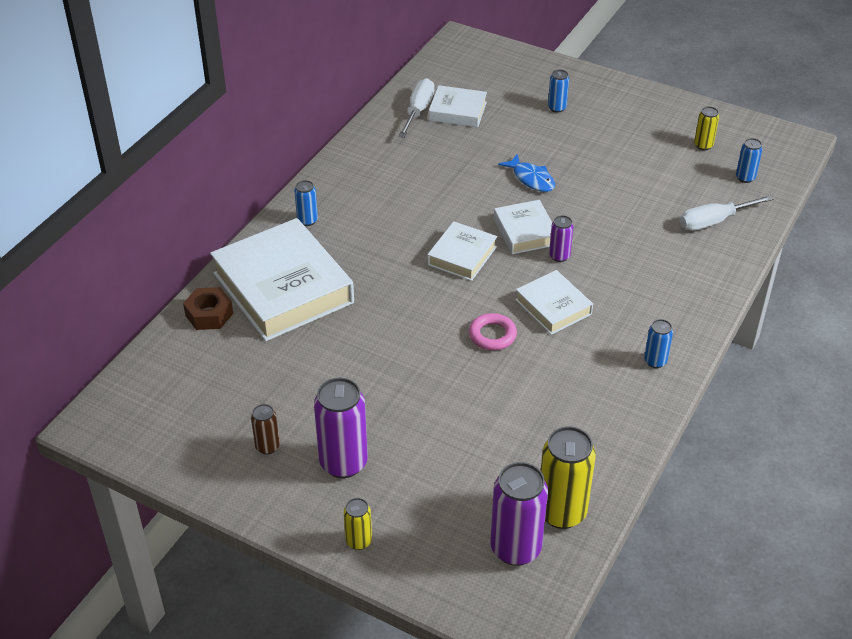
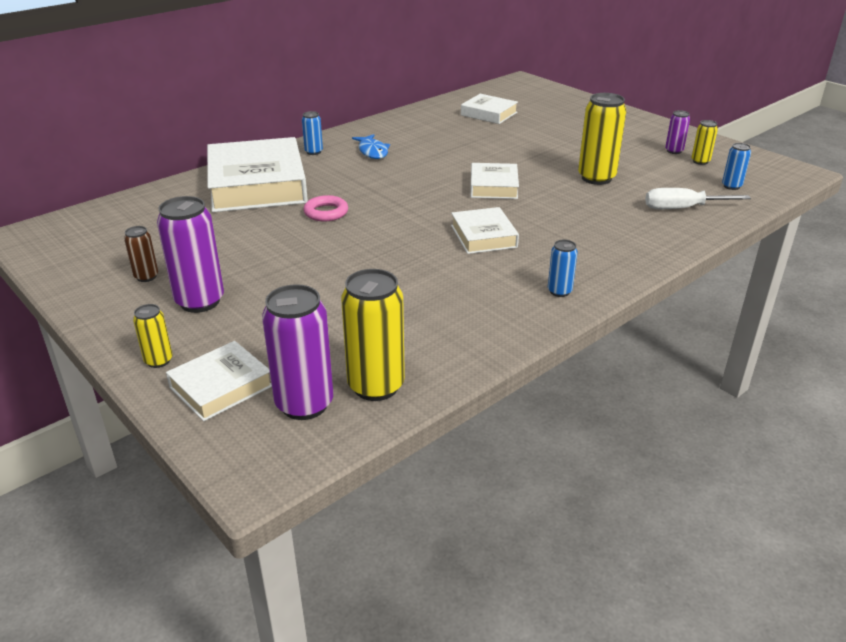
camera: 20 degrees right, 10 degrees down
(209, 314) = (184, 189): brown nut -> none
(418, 111) = (456, 109): white screwdriver -> none
(462, 256) = (425, 191): white book -> white book (221, 386)
(492, 335) = (411, 244): pink ring -> pink ring (326, 212)
(531, 179) = (523, 157): blue fish -> blue fish (372, 151)
(557, 108) = (576, 123): blue can -> none
(559, 256) = (514, 206): purple can -> purple can (674, 151)
(617, 195) = (596, 178): none -> yellow can

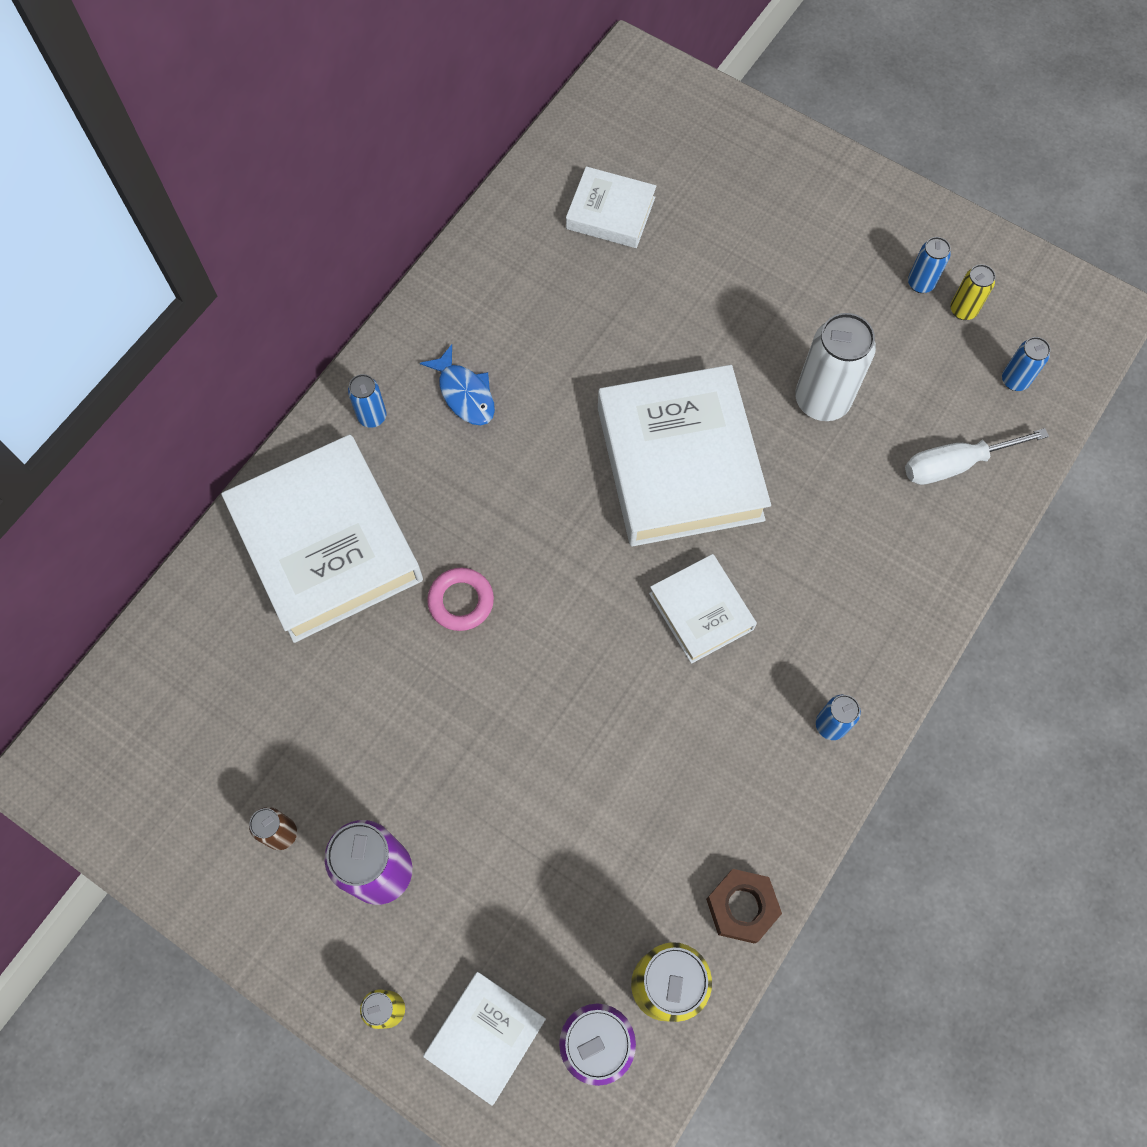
camera: 15 degrees left, 35 degrees up
(456, 359) = (741, 907): none -> brown nut
(493, 186) = (679, 463): white book -> white book, size x1.95
(596, 178) = (822, 400): yellow can -> white can
(674, 151) = (920, 283): purple can -> blue can

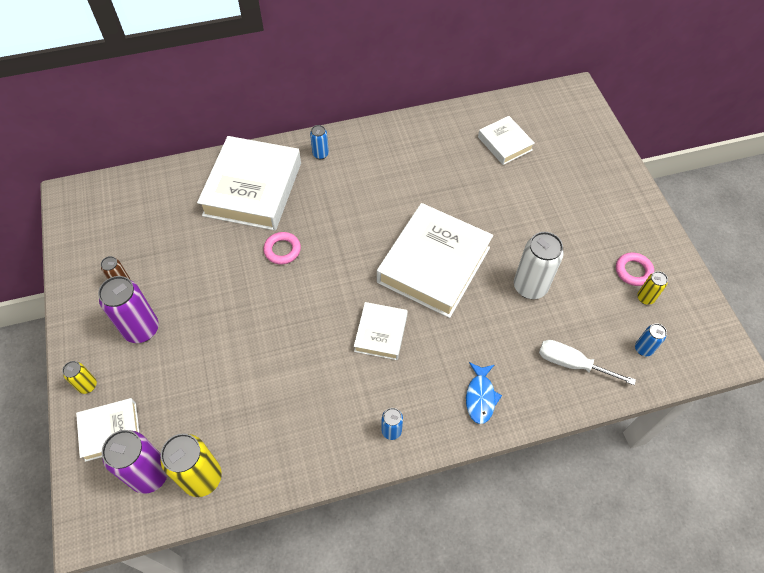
camera: 40 degrees right, 10 degrees down
(464, 393) = (367, 171): blue fish -> blue fish (480, 397)
(741, 907) = (269, 475): brown nut -> none
(920, 283) = (633, 271): blue can -> pink ring

